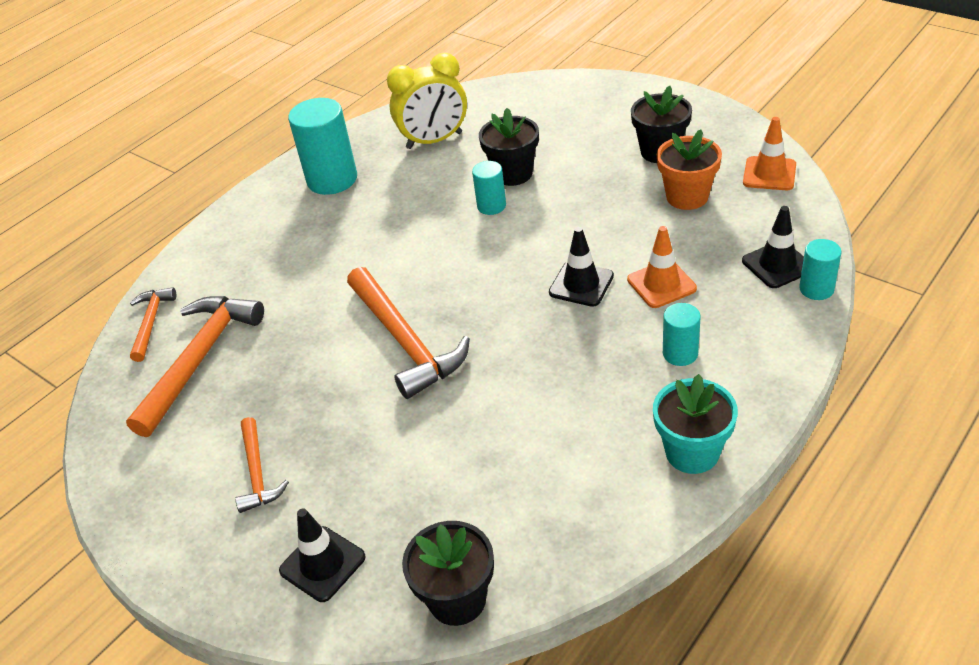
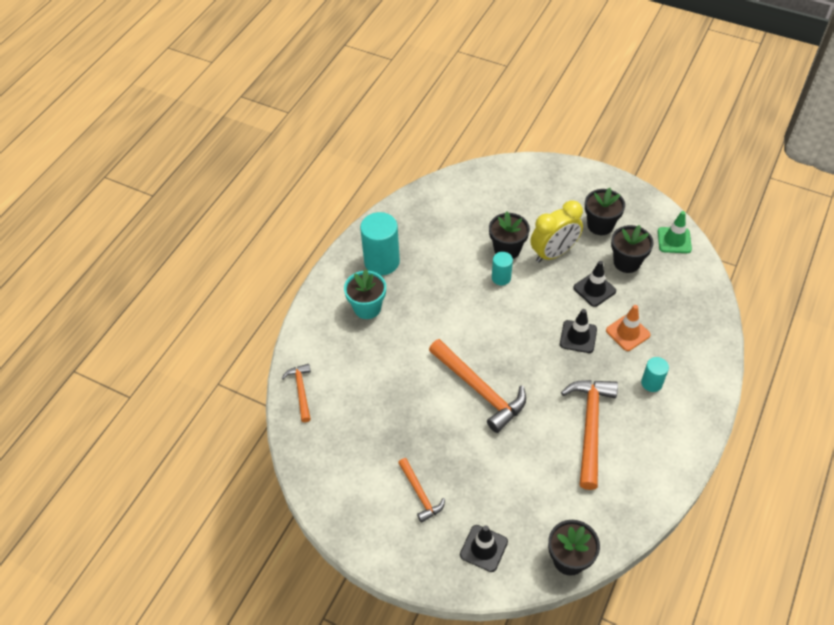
camera: 15 degrees left, 10 degrees up
(200, 359) = (348, 416): orange hammer -> orange hammer (590, 427)
(434, 141) = (443, 223): yellow clock -> yellow clock (553, 253)
(687, 197) = (626, 262): orange flower pot -> black flower pot
(692, 452) = (675, 450): turquoise flower pot -> turquoise flower pot (367, 308)
(769, 174) = (674, 240): orange traffic cone -> green traffic cone
(777, 265) = (694, 312): black traffic cone -> black traffic cone (594, 289)
(816, 289) = (721, 329): turquoise cylinder -> none

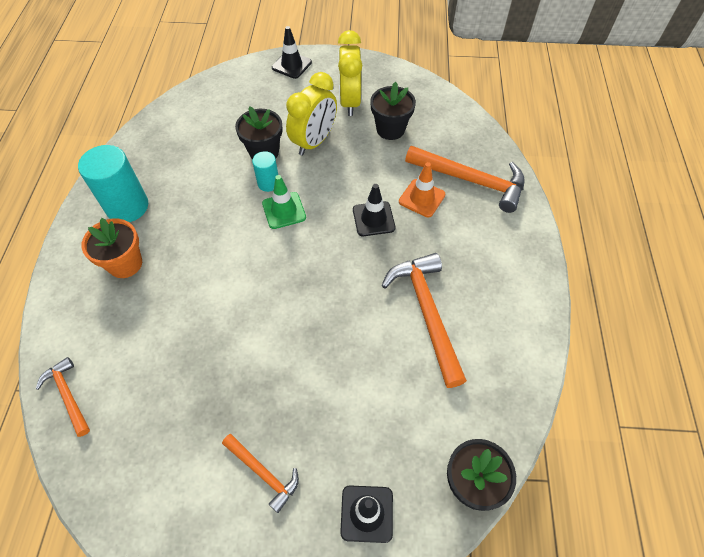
camera: 25 degrees left, 5 degrees up
(367, 308) = (125, 264): turquoise flower pot -> orange flower pot
(479, 390) = (289, 314): orange hammer -> orange hammer (471, 181)
(594, 289) = (370, 165): black traffic cone -> black traffic cone (291, 65)
(600, 225) = (349, 102): black flower pot -> yellow clock
(651, 383) = (468, 242): turquoise cylinder -> none
(674, 240) = (426, 96): green traffic cone -> green traffic cone (284, 210)

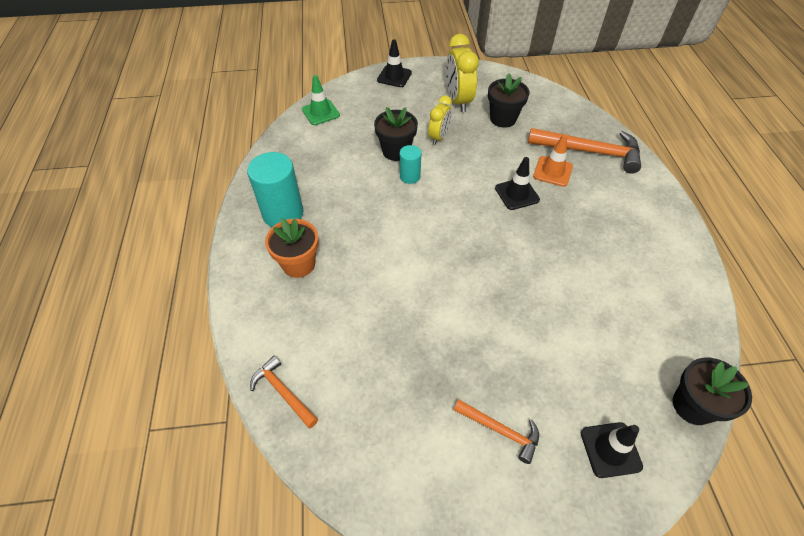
camera: 10 degrees left, 5 degrees down
(284, 210) = (433, 198): green traffic cone -> green traffic cone (320, 112)
(314, 142) = (439, 137): yellow clock -> yellow clock, size x0.63
(427, 313) = (595, 266): orange hammer -> none

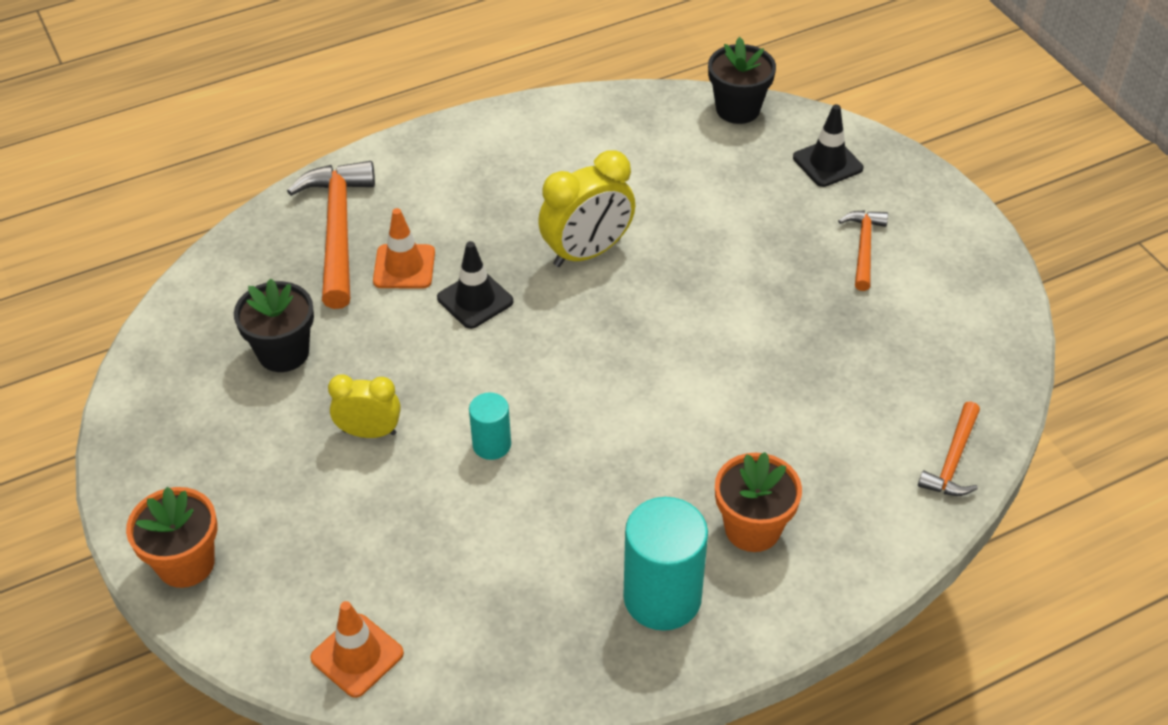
camera: 110 degrees left, 5 degrees down
(320, 112) = (357, 655): green traffic cone -> orange traffic cone
(394, 76) = (186, 563): black traffic cone -> orange flower pot
(396, 151) = (432, 484): black flower pot -> none
(458, 101) = (245, 431): yellow clock -> yellow clock (587, 252)

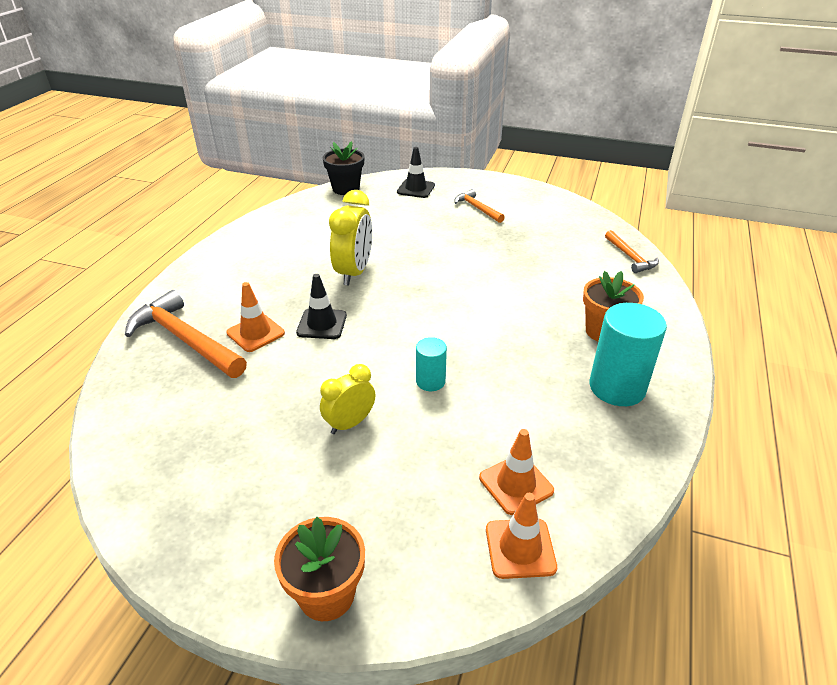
camera: 45 degrees left, 10 degrees down
(283, 353) = (231, 420): black flower pot -> none
(428, 604) = (516, 484): none -> orange traffic cone

